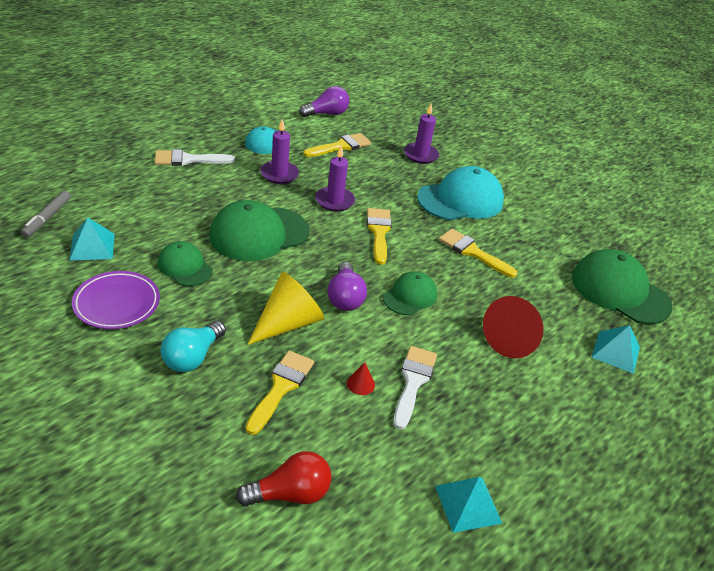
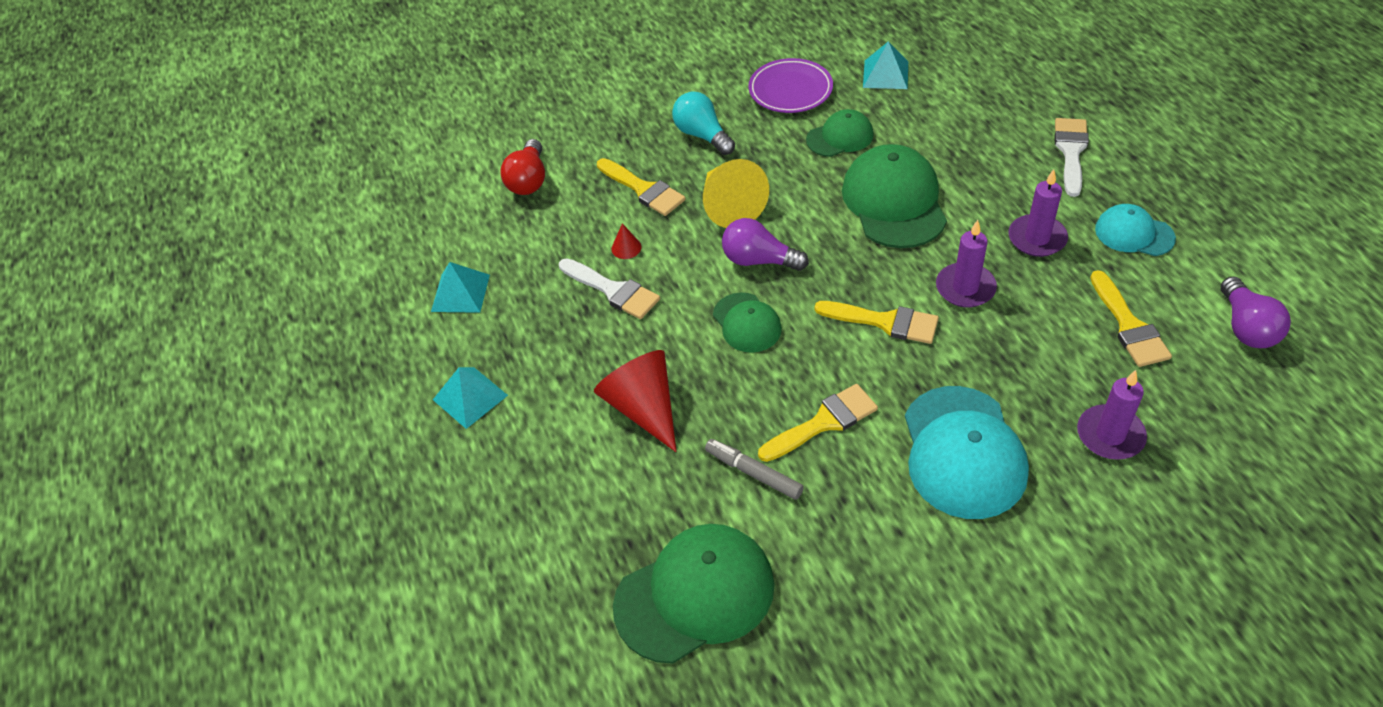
camera: 120 degrees right, 10 degrees up
(47, 218) = (939, 44): grey marker -> grey marker (753, 473)
(615, 352) = (583, 521): turquoise pyramid -> turquoise pyramid (470, 397)

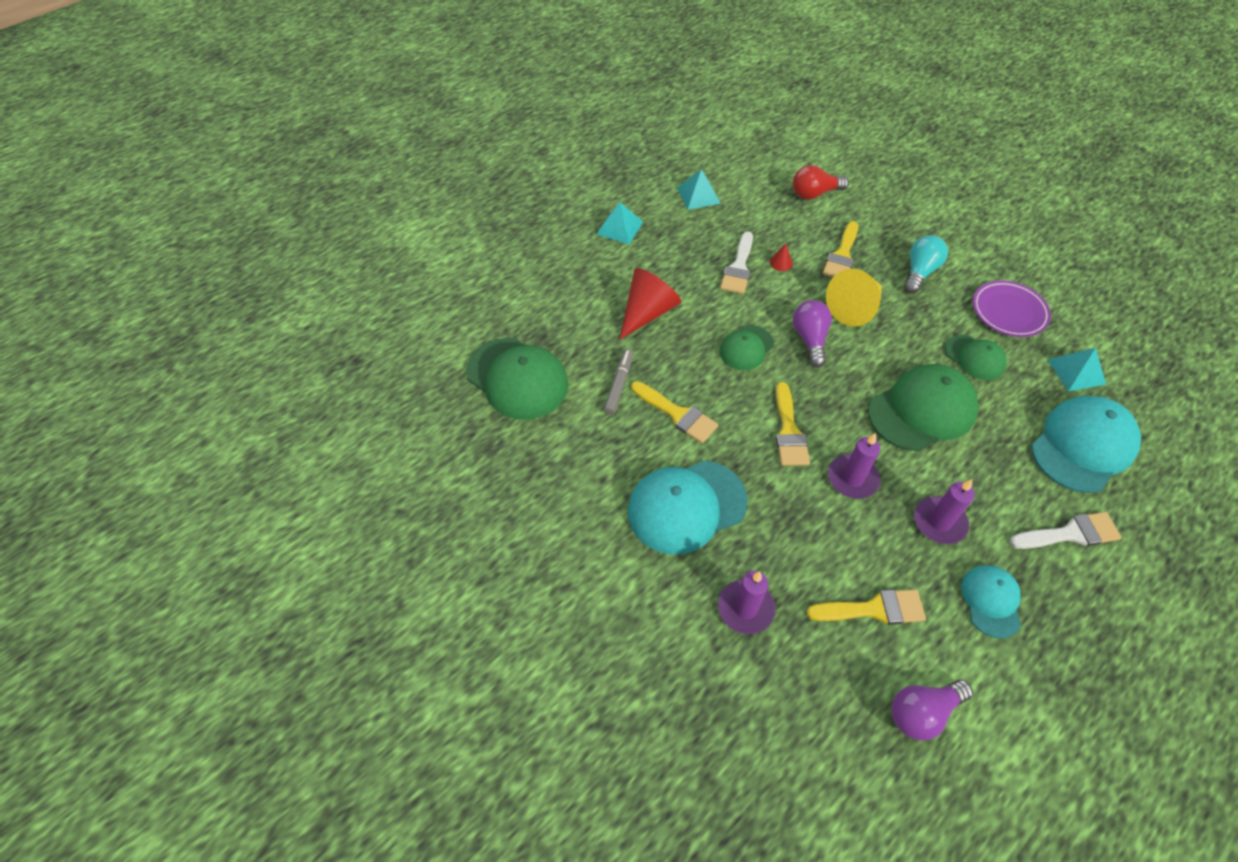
camera: 65 degrees right, 5 degrees up
(975, 105) = (1082, 446): none -> turquoise cap
(1128, 325) = (873, 609): yellow brush -> yellow brush turned 150 degrees counterclockwise

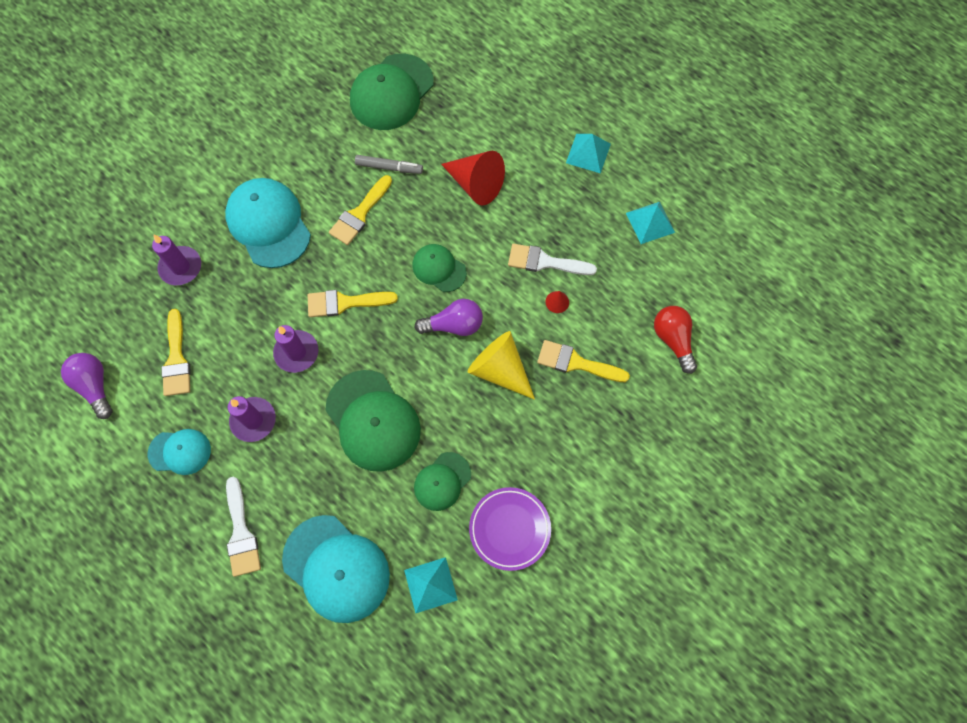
camera: 85 degrees right, 15 degrees up
(919, 272) = (560, 441): turquoise light bulb -> none

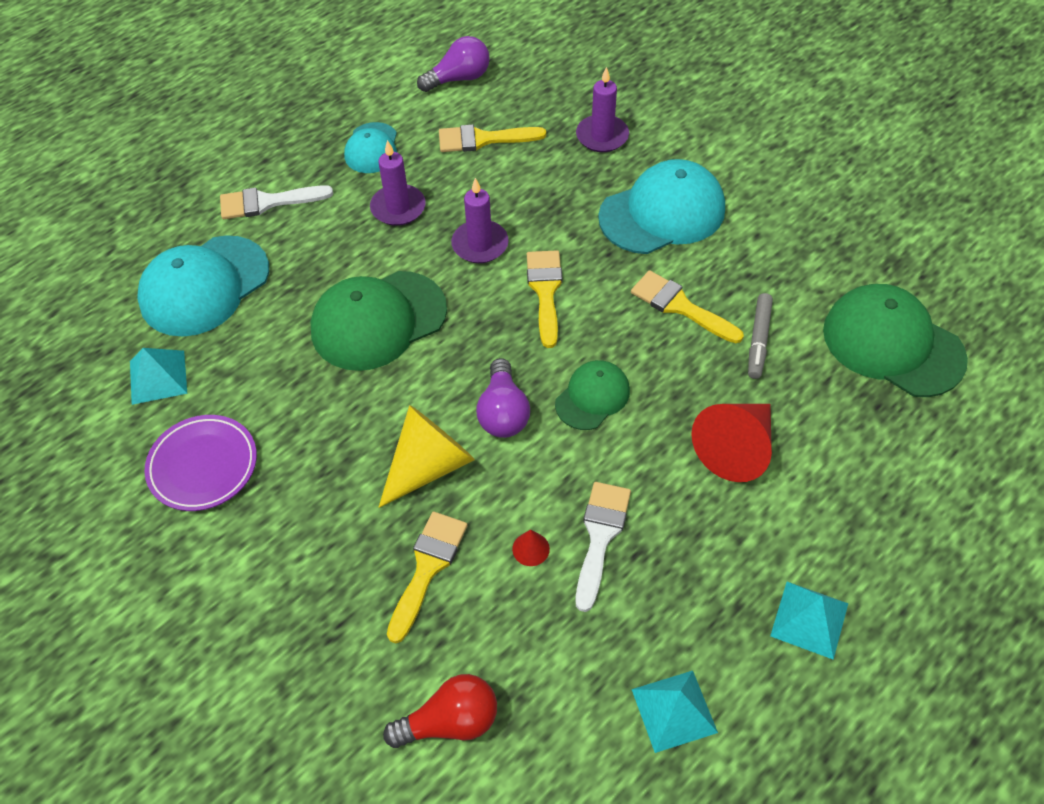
camera: 95 degrees right, 15 degrees down
(442, 481) = (284, 392): green cap -> none

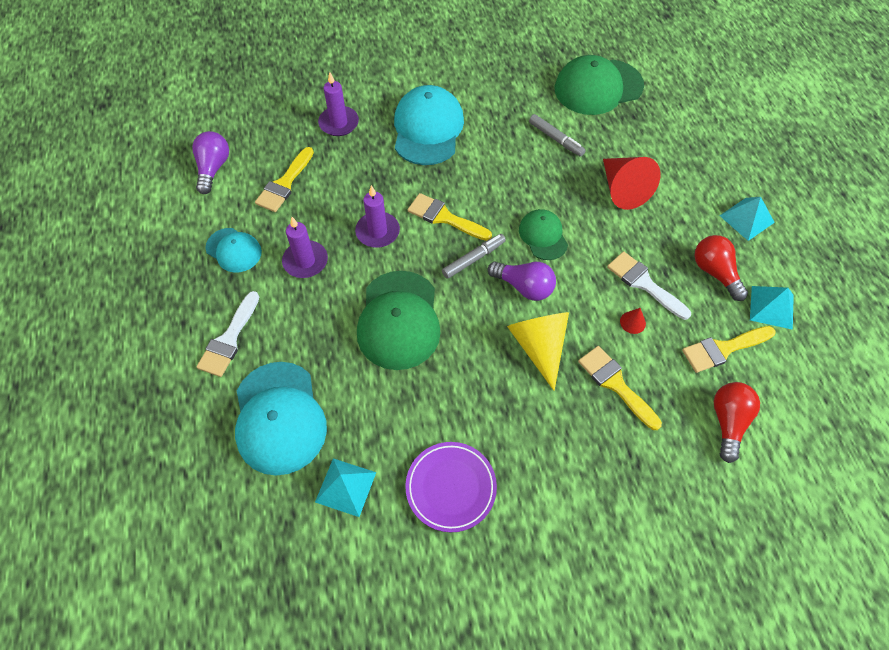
camera: 60 degrees left, 5 degrees up
(507, 346) = (474, 259): none -> grey marker
(680, 306) = (506, 159): yellow brush -> yellow brush (723, 349)
(681, 614) = (715, 272): none -> red light bulb

